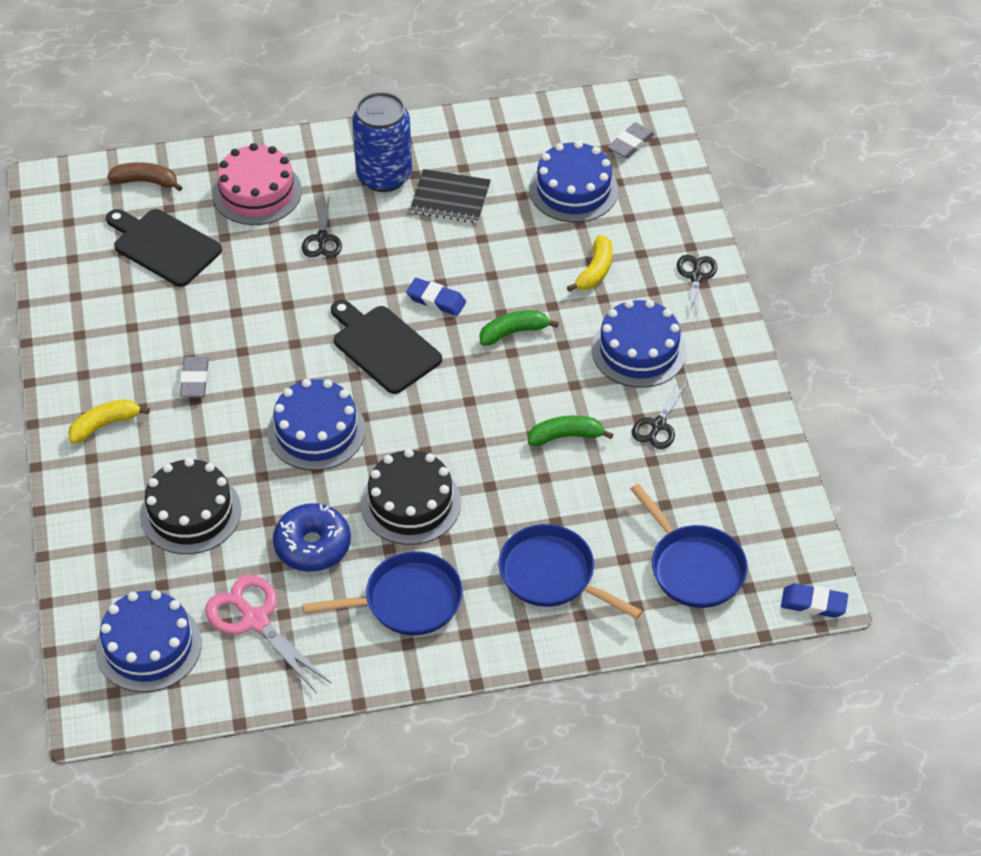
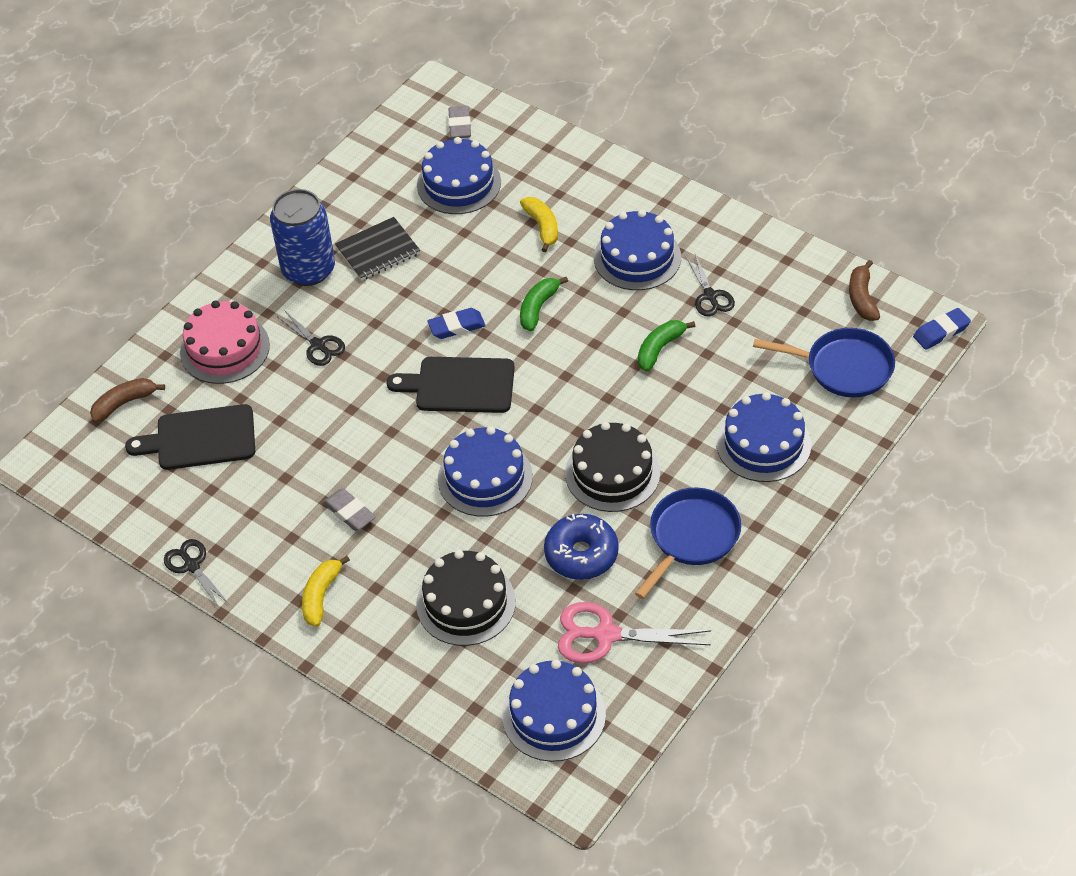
camera: 40 degrees left, 0 degrees up
(552, 575) = (763, 444): blue pan -> blue cake
(696, 277) = (614, 182): black scissors -> black scissors (192, 565)
(781, 523) = (862, 298): none -> brown banana

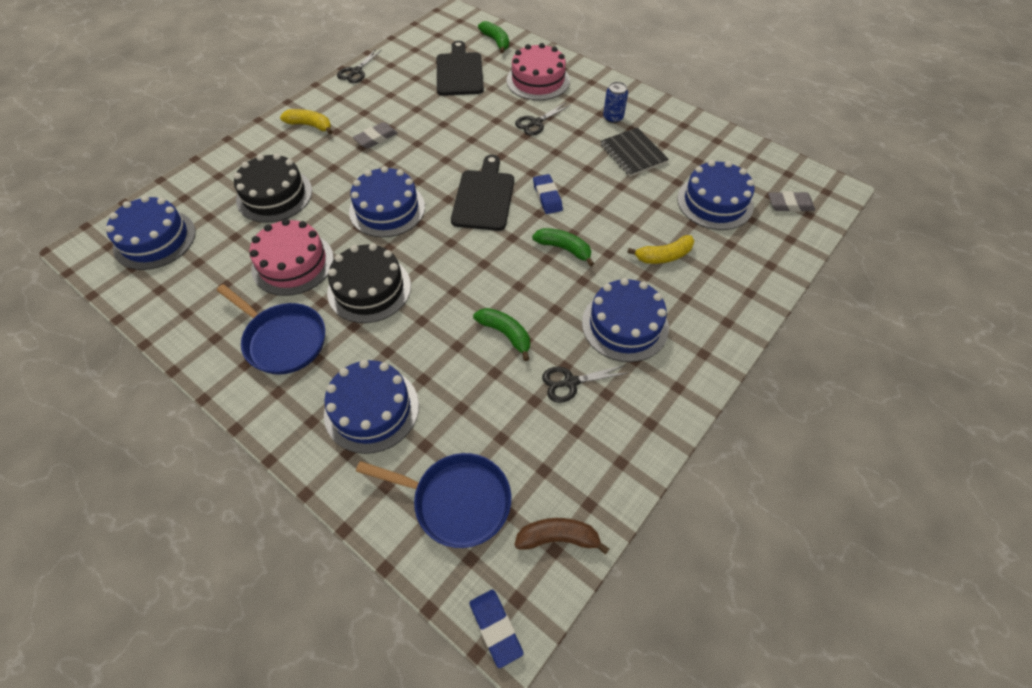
camera: 90 degrees right, 5 degrees up
(124, 403) = (496, 41): brown banana -> green banana
(192, 565) = (356, 72): black scissors -> black scissors turned 150 degrees clockwise
(308, 270) = (613, 118): blue can -> blue can, size x0.49
(581, 554) = (293, 263): blue donut -> pink cake
(606, 635) = (210, 274): pink scissors -> none
(844, 367) = (456, 501): blue pan -> blue pan turned 90 degrees counterclockwise

